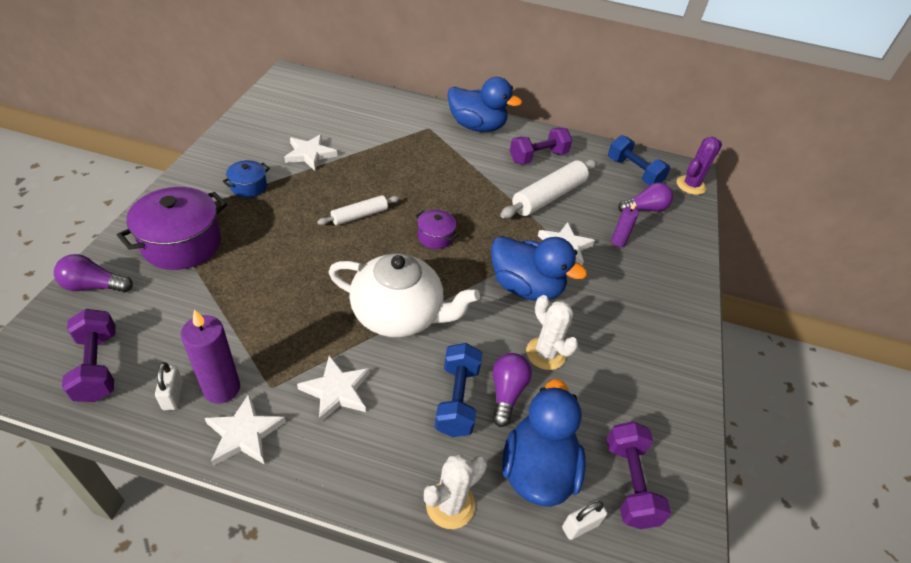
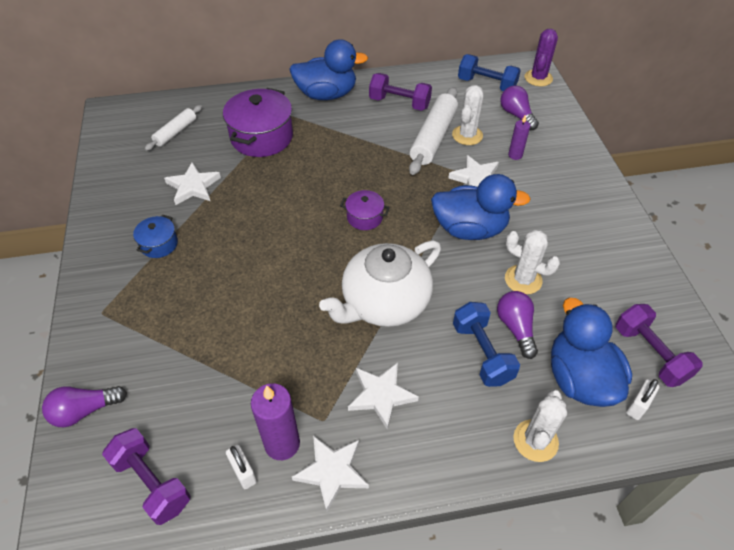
camera: 20 degrees left, 5 degrees up
(182, 244) = (138, 329): purple pot -> purple pot (262, 137)
(359, 216) = (284, 227): white rolling pin -> white rolling pin (176, 132)
(399, 314) = (384, 303): white teapot -> white teapot turned 150 degrees clockwise
(538, 157) = (399, 103): purple dumbbell -> purple dumbbell turned 75 degrees clockwise
(583, 207) = (467, 135): none -> white cactus
(645, 209) = (516, 115): purple light bulb -> purple light bulb turned 75 degrees counterclockwise

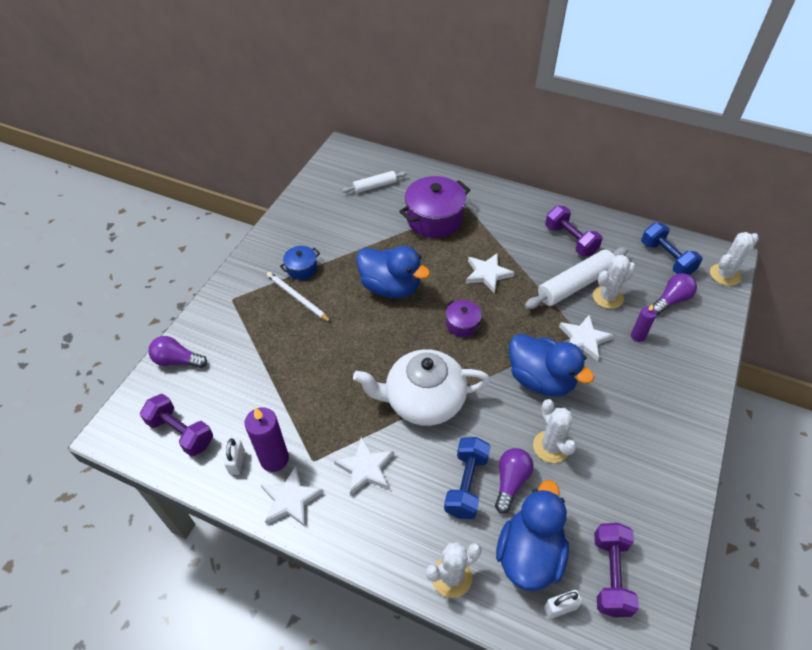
camera: 35 degrees right, 0 degrees up
(152, 482) = (181, 432): purple dumbbell -> purple dumbbell turned 45 degrees counterclockwise
(177, 274) = (297, 298): none -> white pencil
(193, 186) = (356, 236): white star -> white star (487, 274)
(326, 94) = (514, 205): blue duck -> blue duck (390, 287)
(516, 115) = (671, 300): purple light bulb -> purple light bulb turned 45 degrees clockwise
(538, 78) = (725, 275): purple cactus -> white cactus

